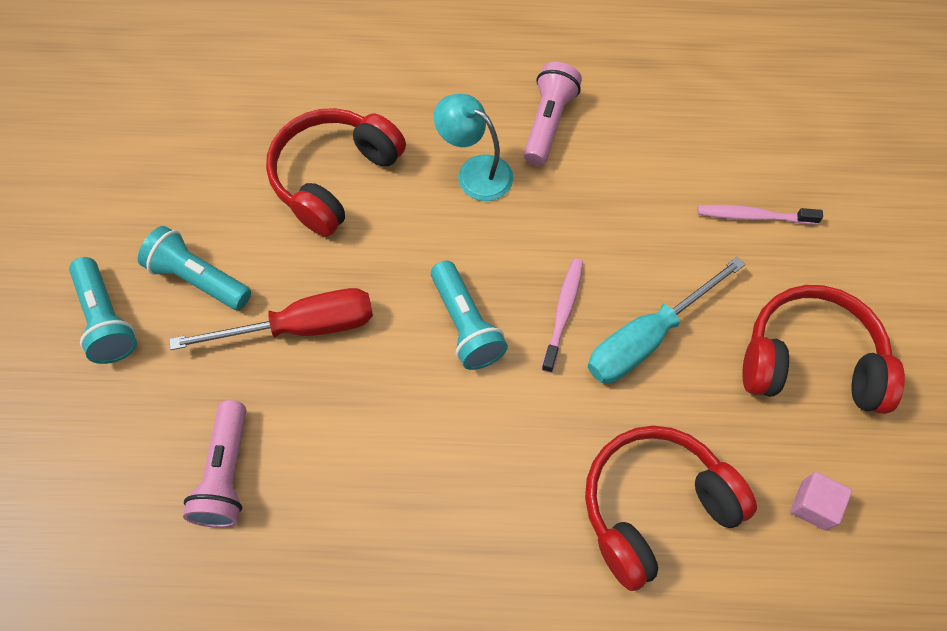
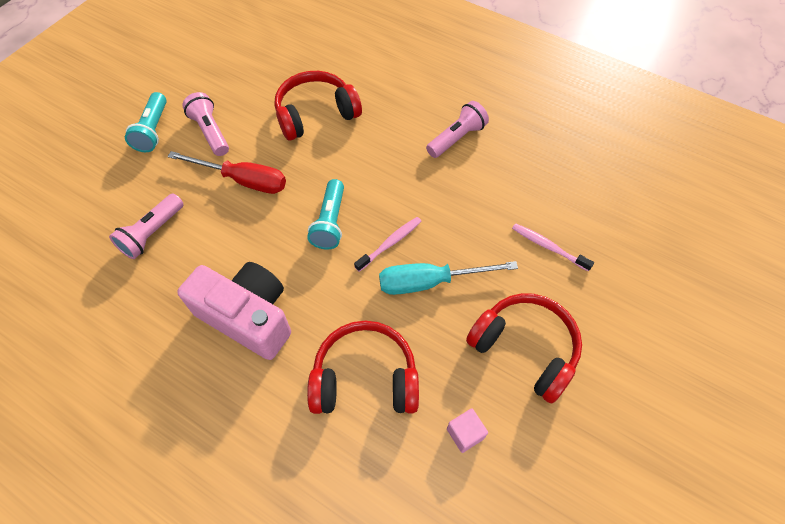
camera: 30 degrees right, 5 degrees down
(199, 279) = (210, 132): turquoise flashlight -> pink flashlight
(450, 515) = (248, 317): none -> pink camera
(475, 172) = (395, 145): turquoise lamp -> none

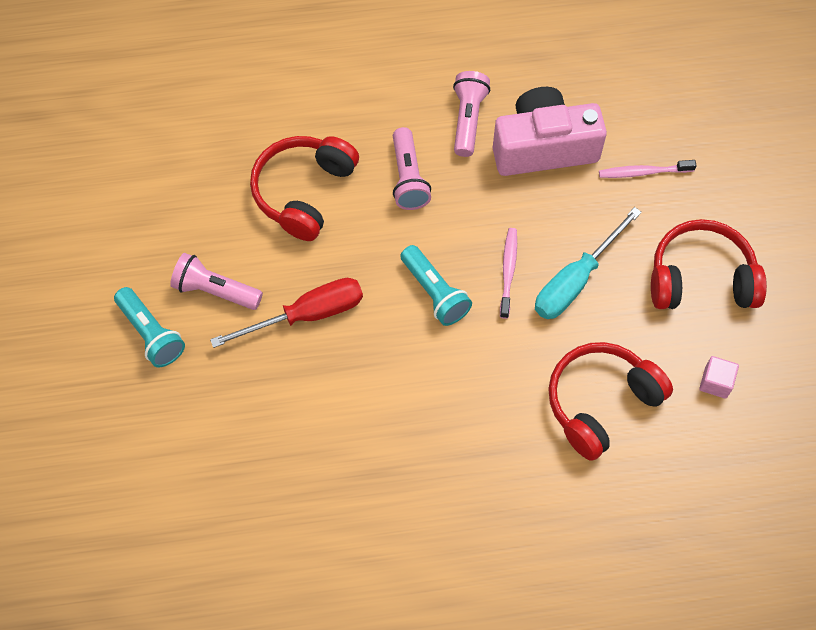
camera: 40 degrees left, 5 degrees up
(152, 233) = (277, 432): pink flashlight -> pink flashlight (408, 178)
(248, 317) = (452, 433): pink camera -> pink camera (543, 147)

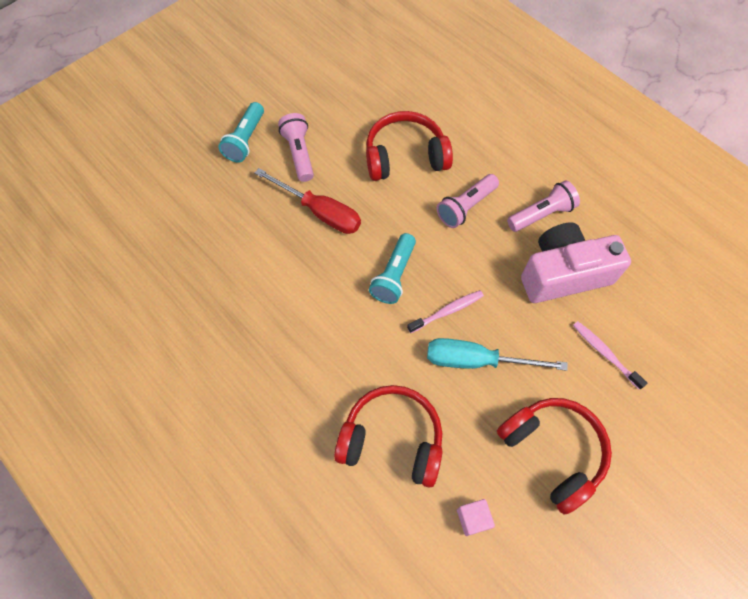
camera: 55 degrees right, 0 degrees up
(543, 147) = (563, 274): pink camera -> pink camera turned 60 degrees counterclockwise

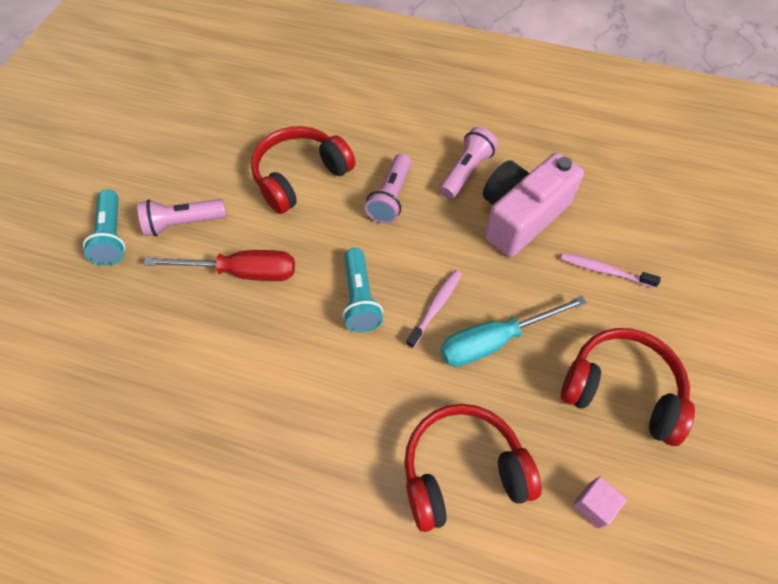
camera: 30 degrees left, 5 degrees down
(299, 154) = (183, 223): pink flashlight -> pink flashlight turned 60 degrees counterclockwise

